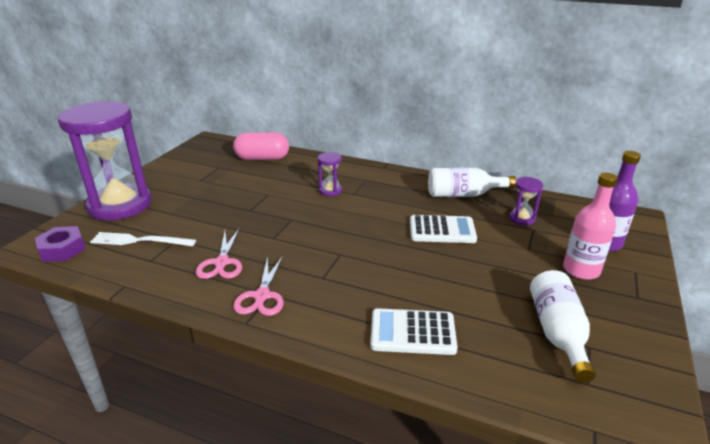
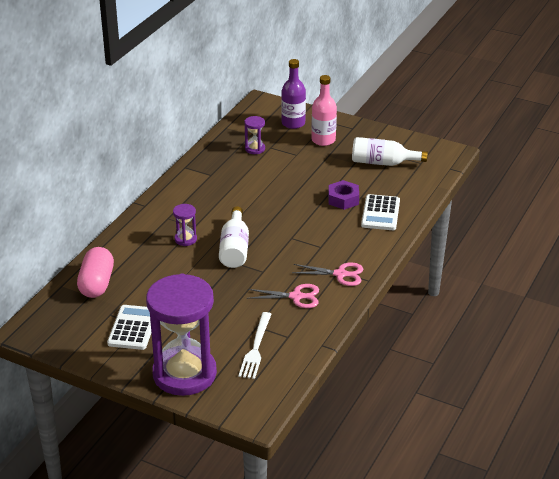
camera: 85 degrees left, 5 degrees up
(62, 249) = (263, 394): purple nut -> purple nut (343, 199)
(442, 230) = (265, 187): white calculator -> white calculator (133, 328)
(463, 195) = (210, 169): white bottle -> white bottle (234, 248)

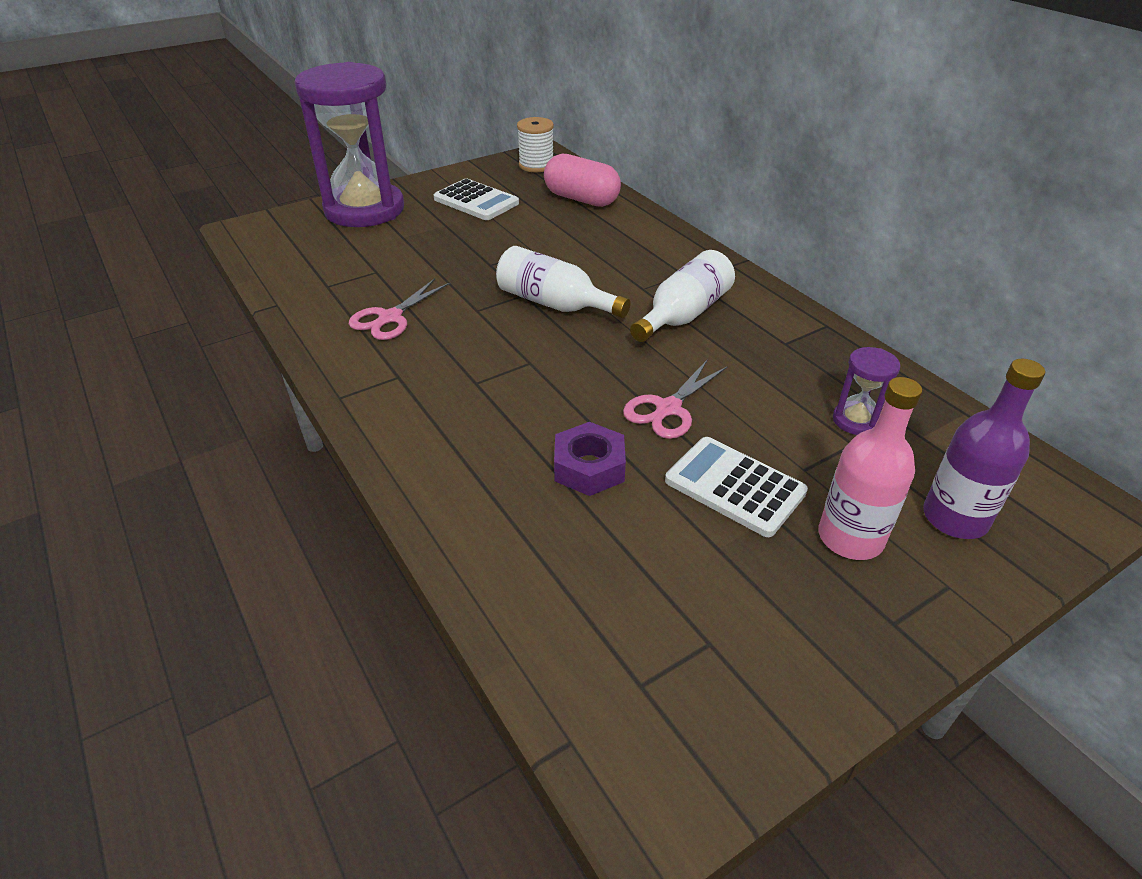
camera: 120 degrees right, 5 degrees up
(51, 325) = (536, 165): none -> white spool
(185, 239) = (616, 273): purple hourglass -> none
(256, 348) = (340, 259): white fork -> none
(340, 274) = (387, 374): pink scissors -> pink scissors (668, 408)
(380, 213) = (498, 498): white calculator -> white calculator (734, 487)
(382, 163) = (687, 600): white bottle -> white bottle (683, 315)

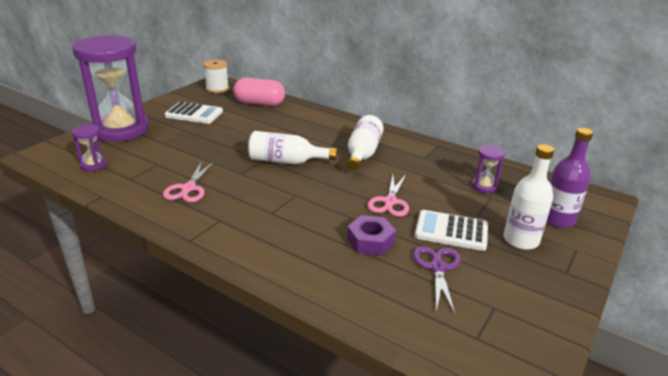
camera: 25 degrees left, 10 degrees down
(297, 256) = (93, 165): none -> purple hourglass
(664, 544) = (437, 268): none -> purple scissors
(850, 538) = (521, 240): pink bottle -> white bottle

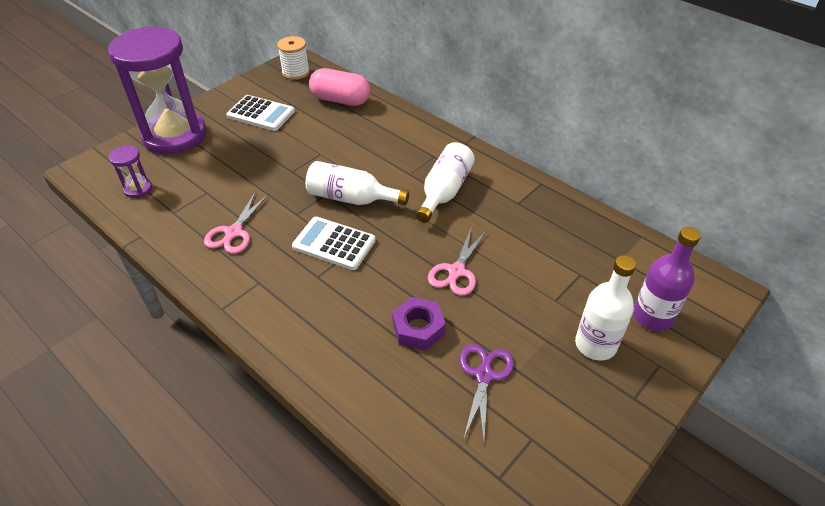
camera: 10 degrees right, 15 degrees up
(451, 231) = (516, 323): white calculator -> white calculator (334, 244)
(484, 186) = (578, 256): purple hourglass -> none

